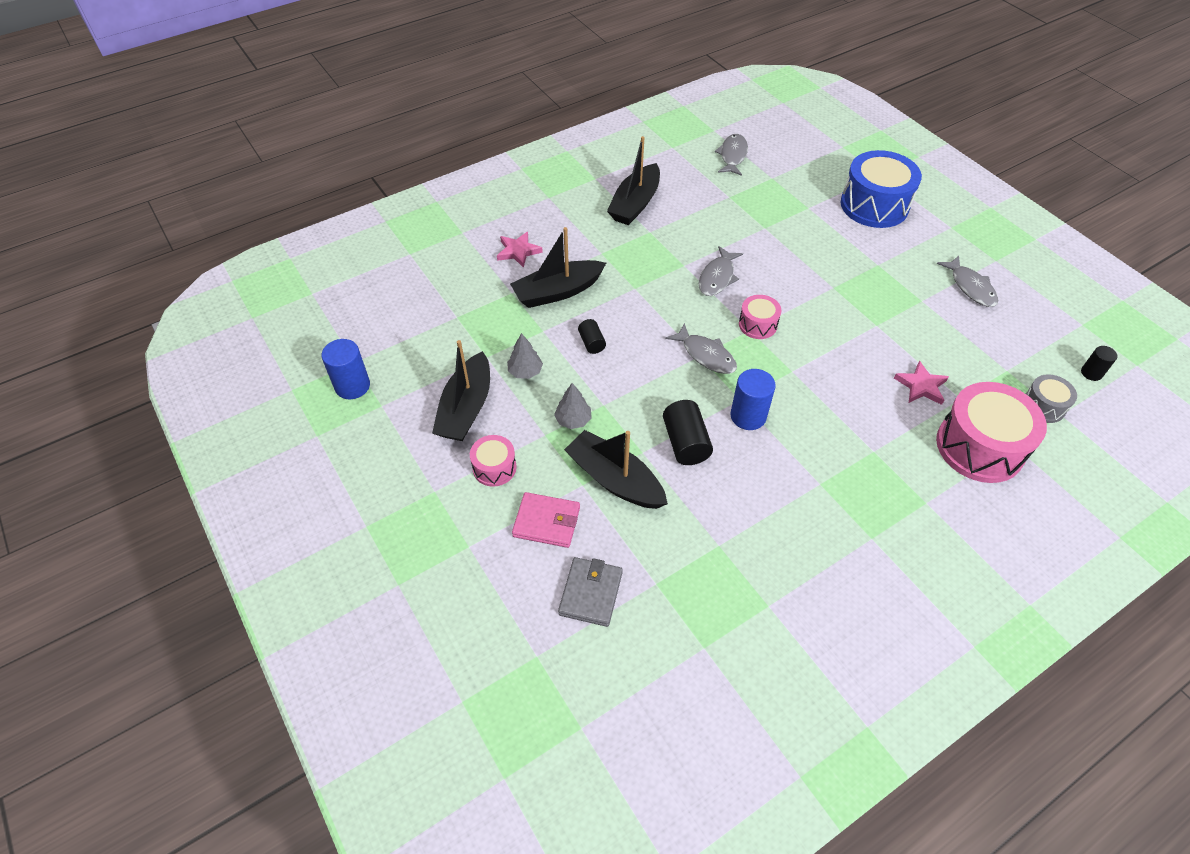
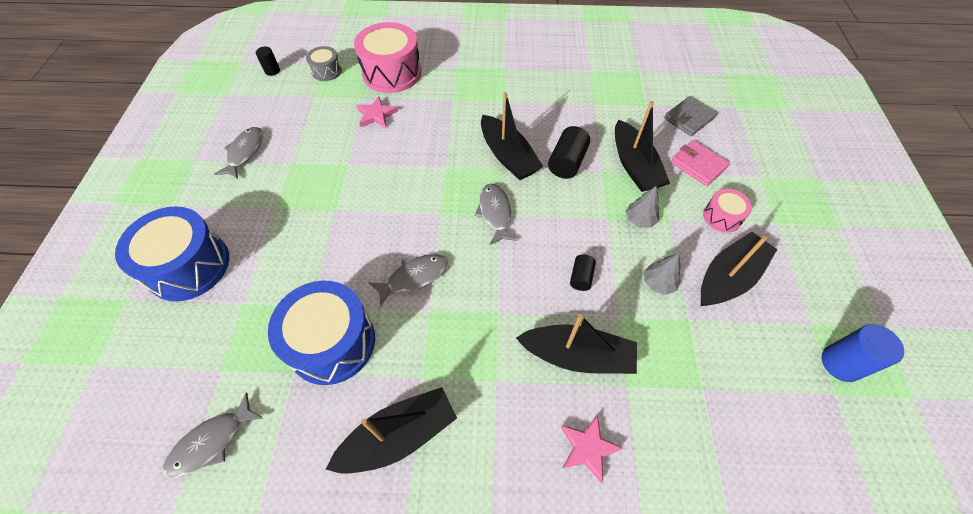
camera: 145 degrees left, 5 degrees up
(726, 219) = (332, 342): none -> blue drum
(748, 416) = (508, 156): blue cylinder -> black boat
(757, 324) = (429, 214): pink drum -> none

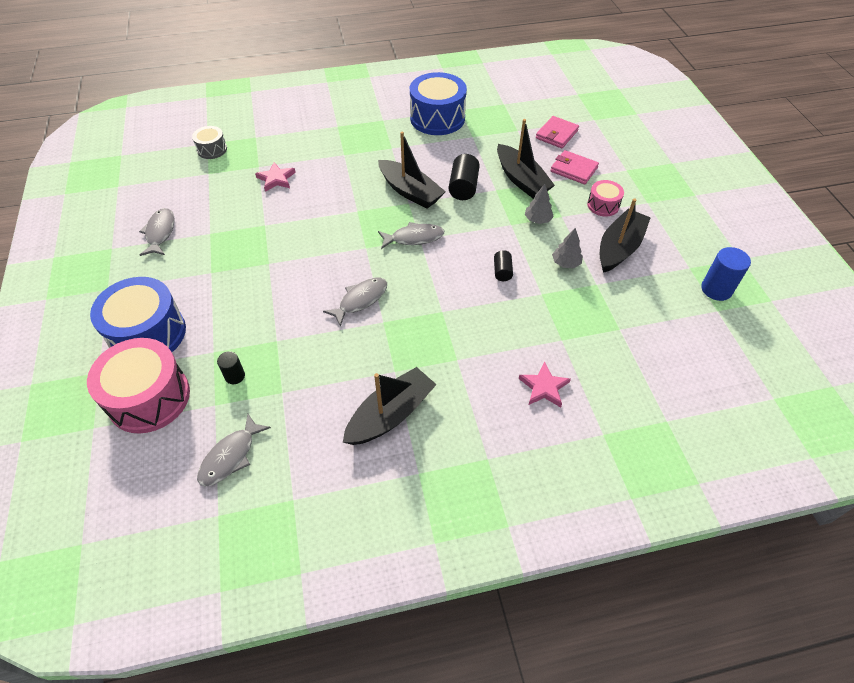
camera: 15 degrees left, 5 degrees down
(272, 71) = (156, 158): black cylinder -> black cylinder (235, 376)
(332, 342) = (307, 363): blue drum -> blue drum (437, 118)
(392, 73) = (277, 141): pink drum -> pink drum (149, 398)
(495, 213) = (414, 238): grey fish -> grey fish turned 105 degrees clockwise
(577, 355) = (516, 327): black boat -> none
(689, 118) = (556, 134): grey wallet -> pink wallet

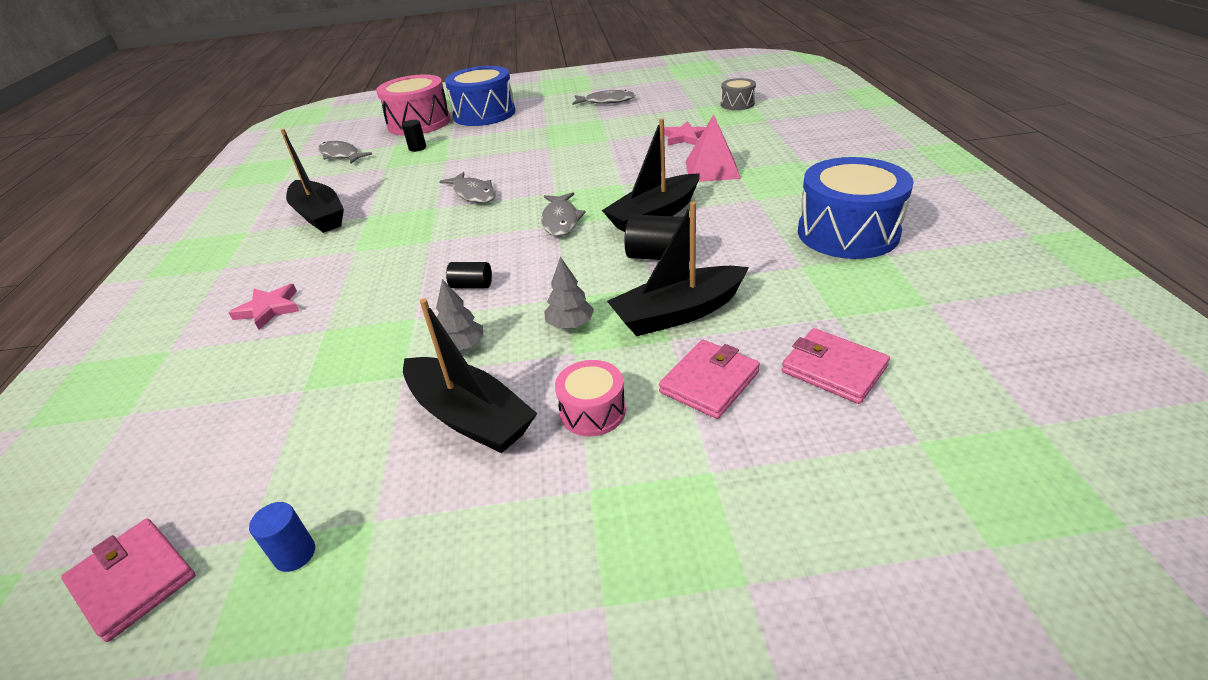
camera: 100 degrees right, 15 degrees down
(342, 165) = (712, 169): none -> pink pyramid
(716, 289) = (295, 554): blue cylinder -> blue cylinder, size x0.59
(754, 345) = (133, 580): none -> pink wallet

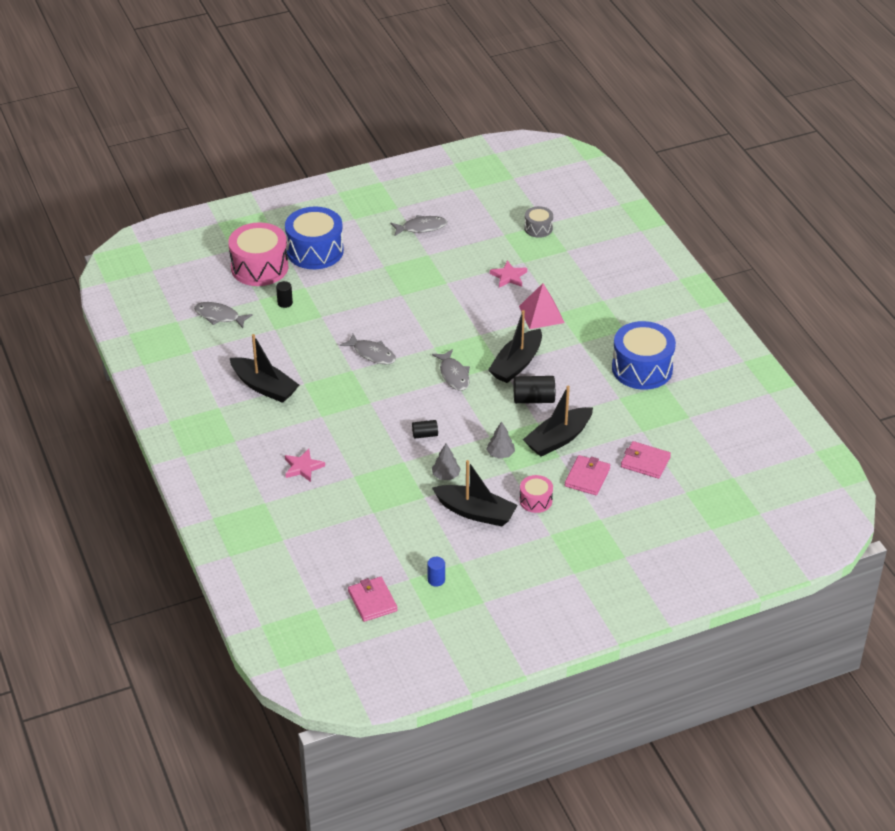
camera: 20 degrees left, 5 degrees up
(133, 580) = (372, 601): pink wallet -> pink wallet turned 45 degrees clockwise

